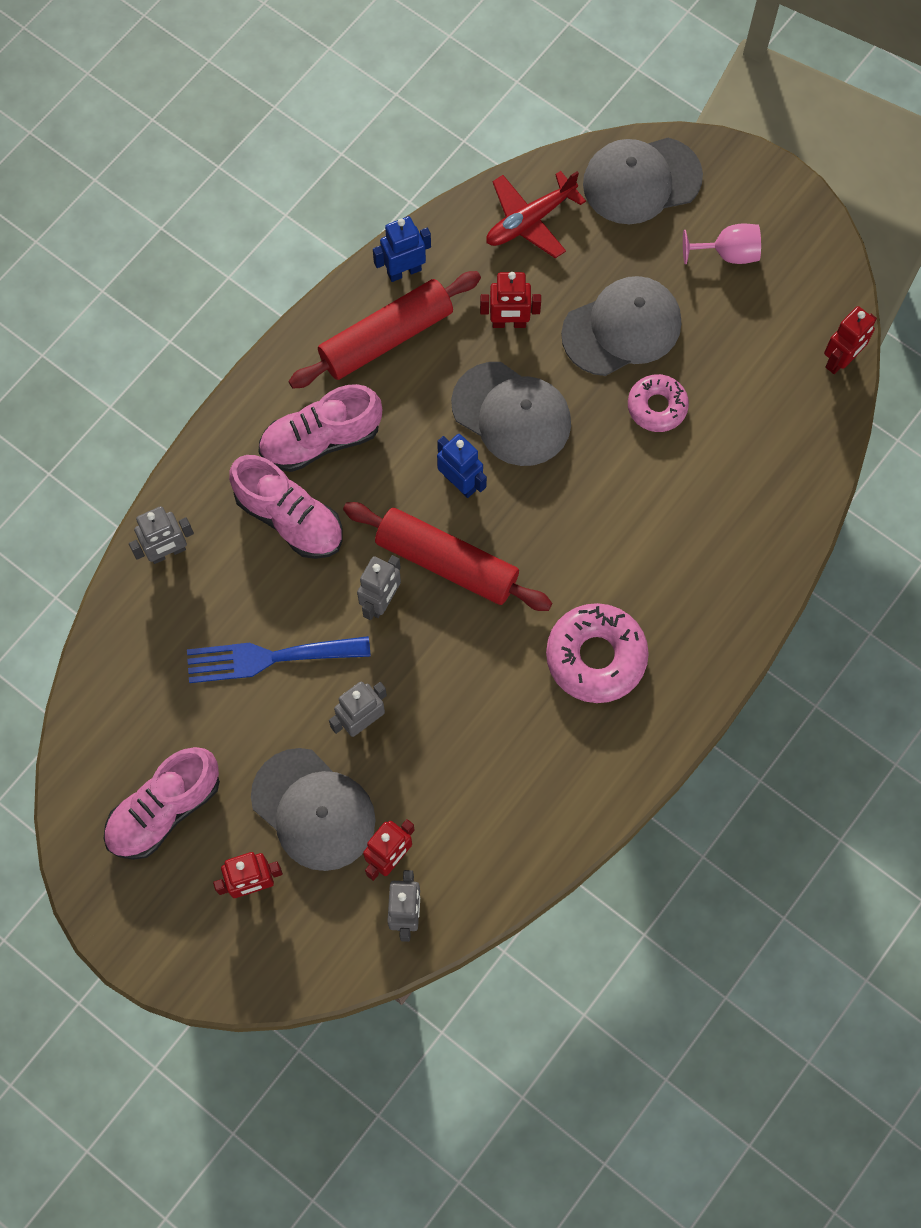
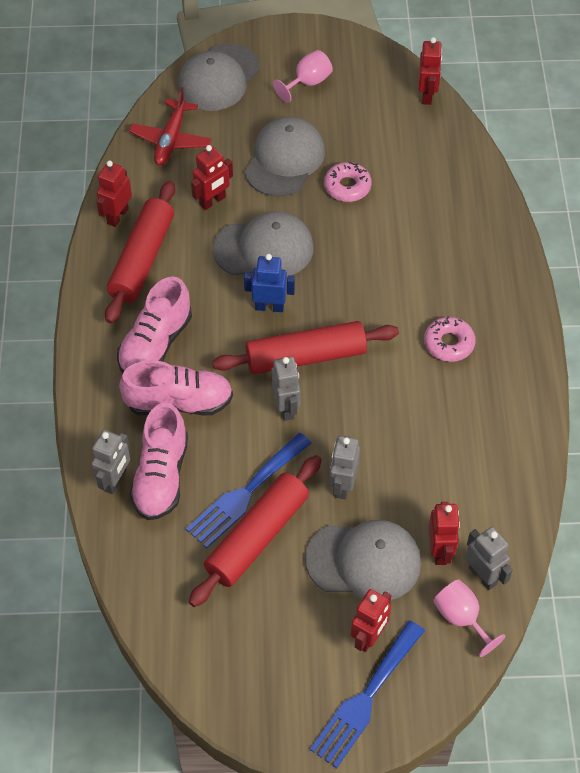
camera: 40 degrees left, 15 degrees down
(164, 809) = (265, 638): pink shoe -> pink shoe (161, 476)
(199, 936) = (366, 698): none -> blue fork
(242, 708) = (257, 537): none -> red rolling pin
(349, 935) = (461, 618): none -> pink goblet
(404, 271) = (117, 216): blue robot -> red robot
(596, 657) = (449, 343): pink donut -> pink donut, size x0.63

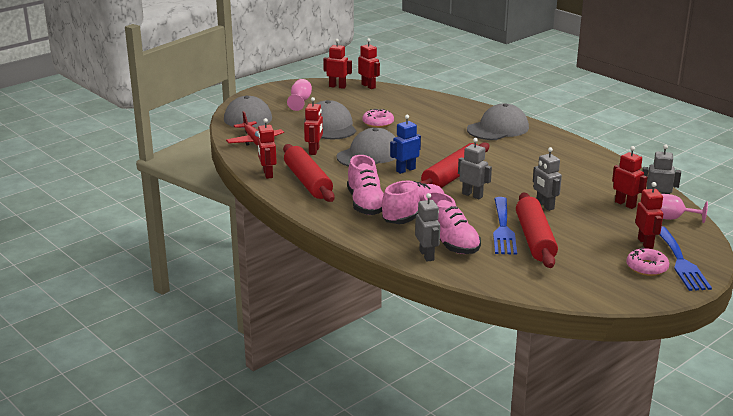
camera: 40 degrees left, 30 degrees down
(364, 561) = (598, 223): grey cap -> grey cap (498, 128)
(388, 73) = (337, 86): none -> red robot
(449, 343) = (513, 147): pink donut -> pink donut (646, 267)

